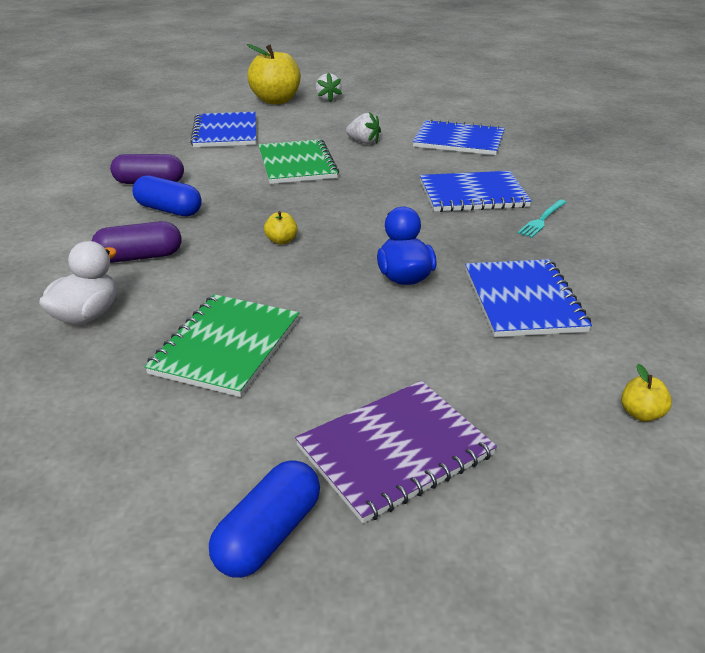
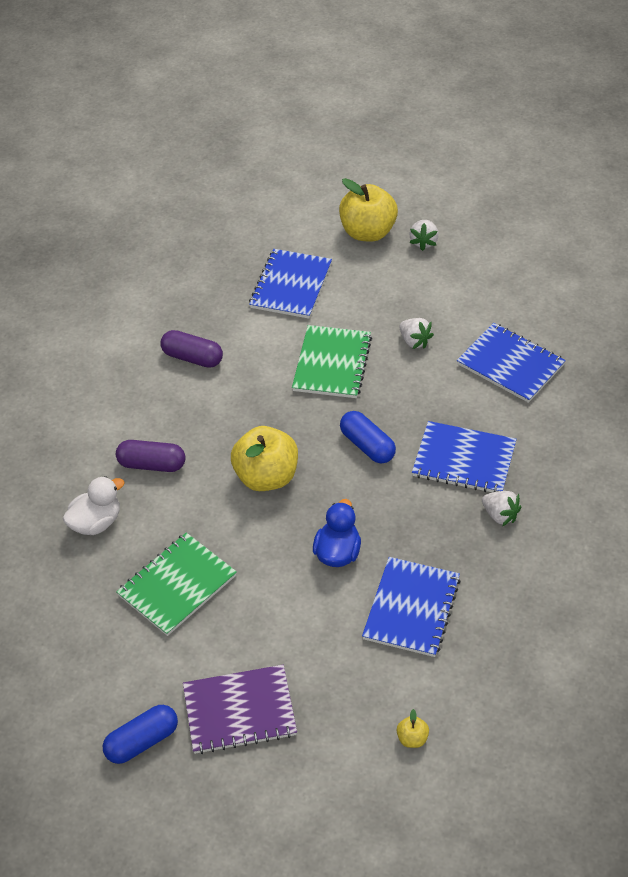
camera: 25 degrees right, 15 degrees up
(169, 210) = (194, 405): blue capsule -> blue capsule (367, 445)
(281, 241) = (266, 477): yellow apple -> yellow apple, size x2.38
(542, 219) = (500, 515): turquoise fork -> white strawberry

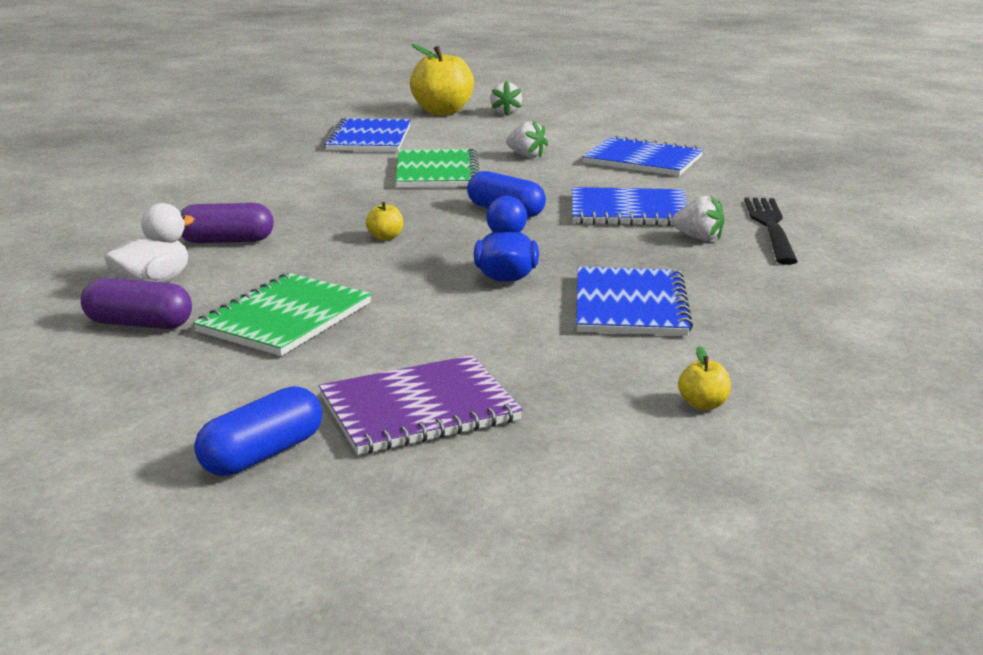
camera: 15 degrees left, 25 degrees down
(192, 358) = (264, 179): purple capsule -> purple capsule (139, 324)
(266, 477) = (385, 237): yellow apple -> yellow apple, size x0.42
(564, 507) = (770, 227): none -> black fork

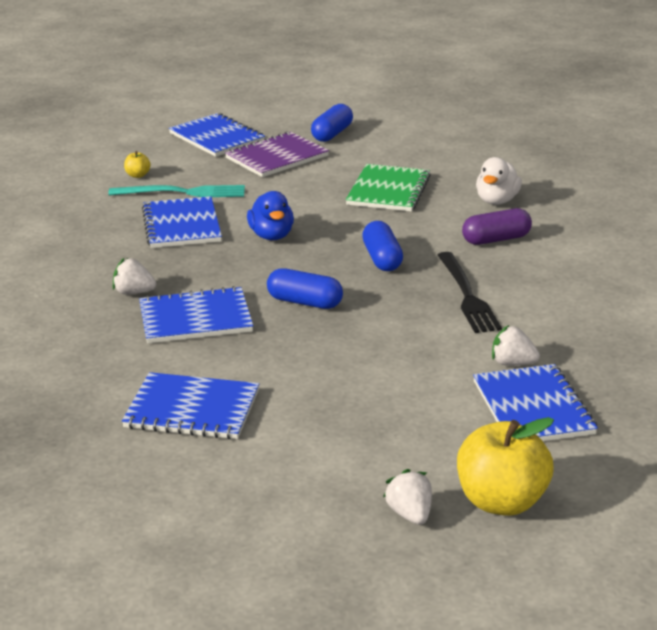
camera: 165 degrees right, 5 degrees up
(139, 324) = (466, 177): purple capsule -> none
(385, 237) = (382, 259): yellow apple -> blue capsule
(437, 172) = (404, 351): green notebook -> none
(519, 484) = (217, 137): none -> blue notebook
(526, 156) = (327, 398): white strawberry -> white strawberry (512, 363)
(621, 357) = (182, 192): none -> turquoise fork
(770, 227) = (70, 314): black fork -> black fork (467, 295)

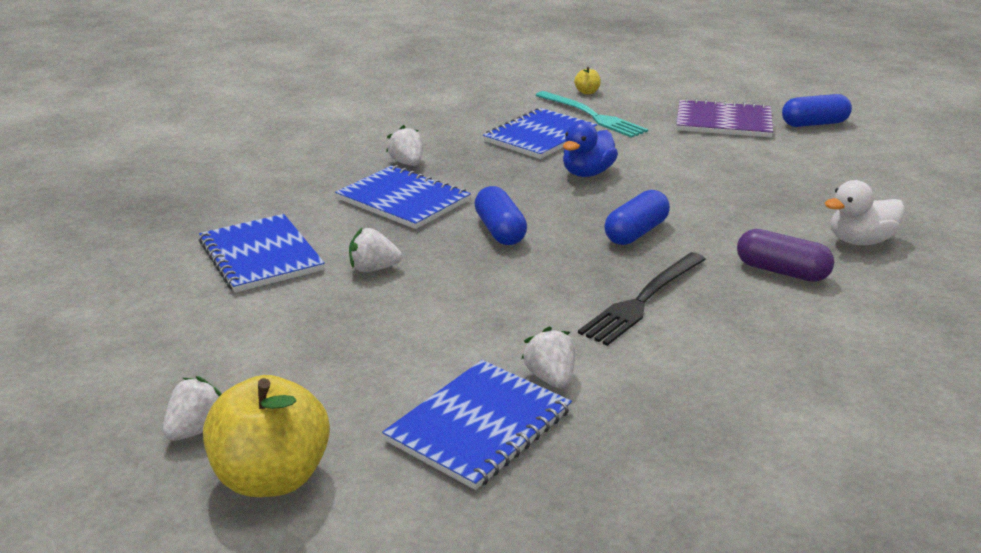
camera: 50 degrees right, 0 degrees up
(217, 137) = (706, 90): blue notebook -> none
(285, 370) = (373, 269): none -> white strawberry
(388, 190) = (766, 185): green notebook -> none

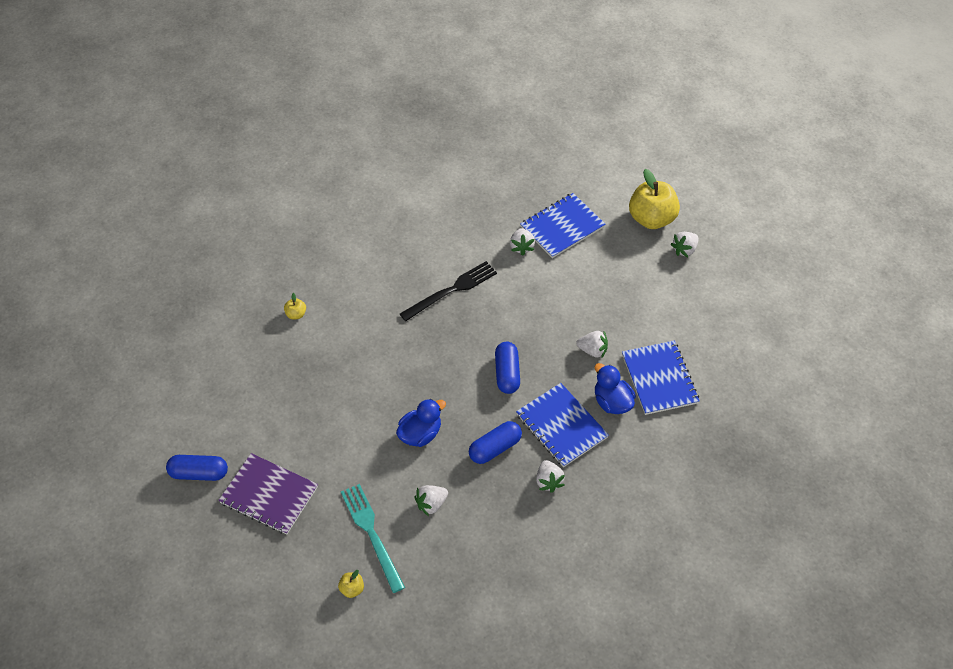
camera: 165 degrees left, 25 degrees up
(334, 226) = (612, 402): none -> blue duck
(540, 136) = (431, 504): blue notebook -> white strawberry
(636, 233) = (423, 352): blue capsule -> blue capsule (495, 448)
(782, 271) = (362, 297): purple capsule -> none
(860, 241) = (296, 314): white duck -> yellow apple

